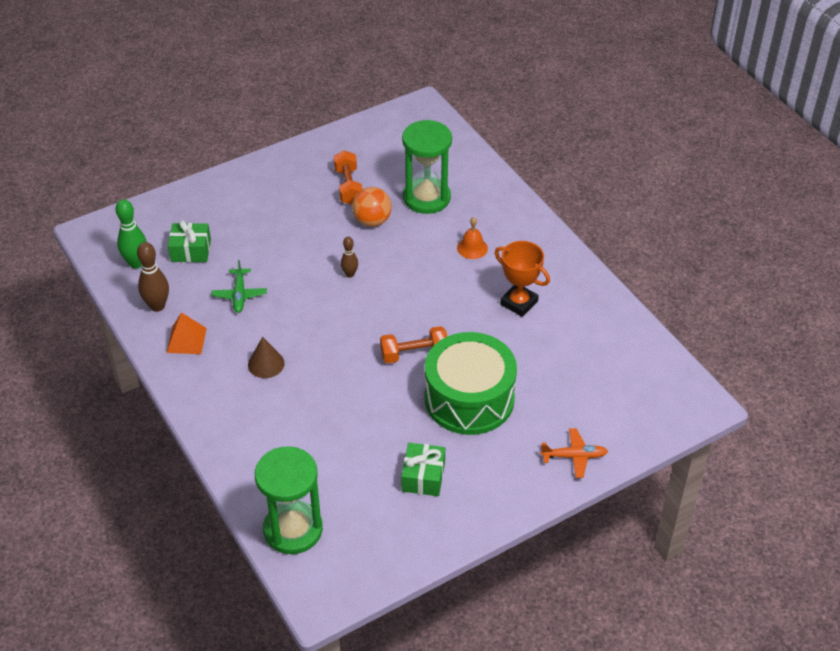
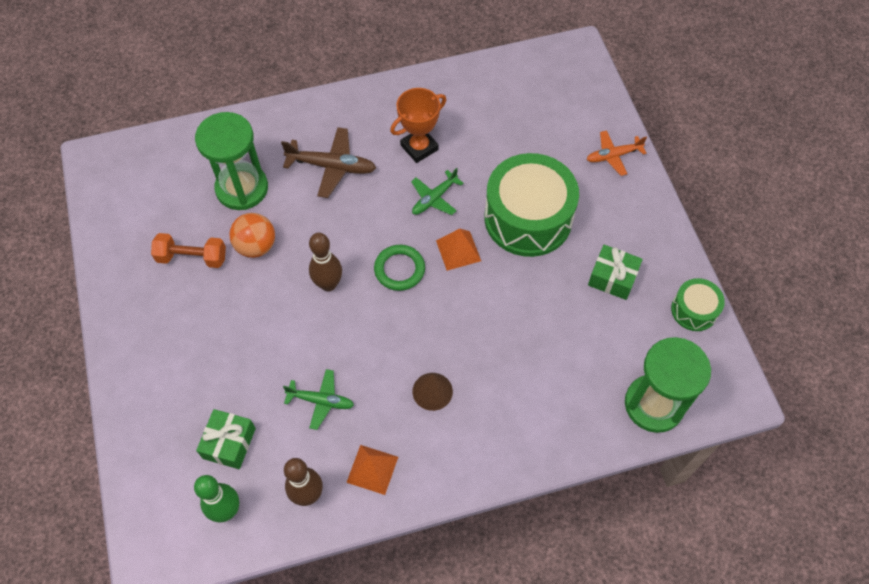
camera: 75 degrees left, 15 degrees up
(350, 274) = (328, 284): brown bowling pin -> brown bowling pin, size x1.67
(380, 317) = (399, 269): none -> green ring
(407, 551) = (694, 310): none -> green drum
(414, 354) = (458, 250): orange dumbbell -> orange pyramid
(465, 325) = (434, 198): none -> green plane
(472, 248) = (331, 166): orange bell -> brown plane
(574, 456) = (613, 156): orange plane -> orange plane turned 120 degrees counterclockwise

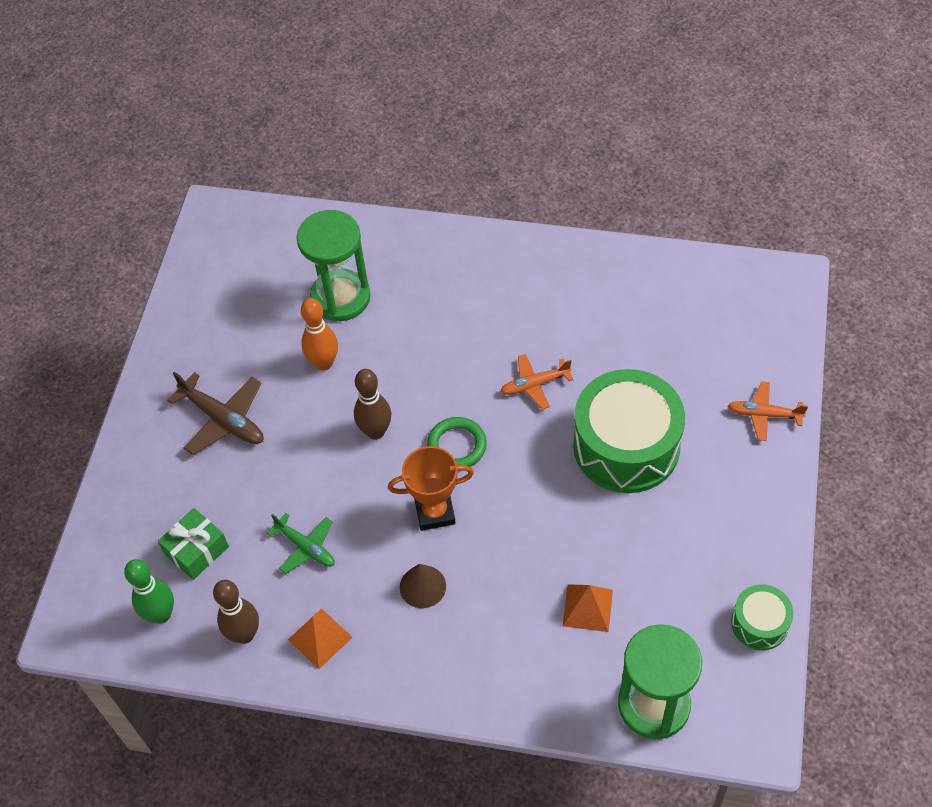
camera: 30 degrees right, 5 degrees down
(192, 257) = (255, 350): orange dumbbell -> none
(256, 246) = (324, 363): orange ball -> orange bowling pin
(331, 166) = (444, 309): brown plane -> brown plane (223, 419)
(419, 147) = (548, 323): orange trophy -> orange trophy (435, 512)
(434, 198) = (535, 384): green plane -> orange plane
(458, 250) = (530, 451): orange pyramid -> orange pyramid (587, 608)
(612, 278) = (685, 549): green gift -> none

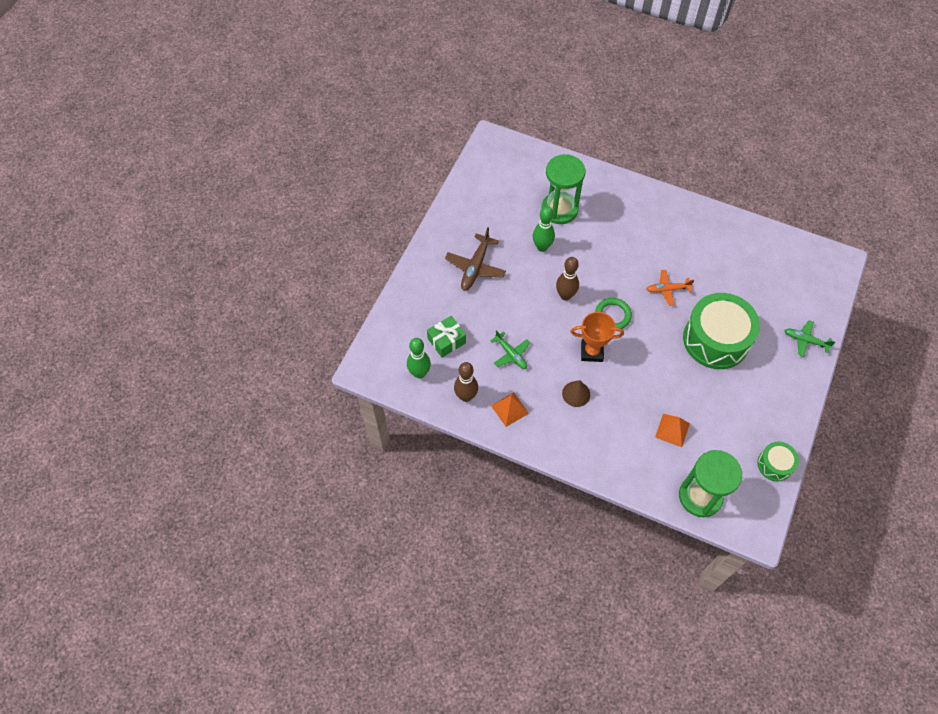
camera: 10 degrees right, 5 degrees up
(223, 419) = (475, 267): brown plane -> brown plane turned 60 degrees clockwise
(324, 363) = (542, 247): orange bowling pin -> green bowling pin
(764, 414) = (805, 340): orange plane -> green plane

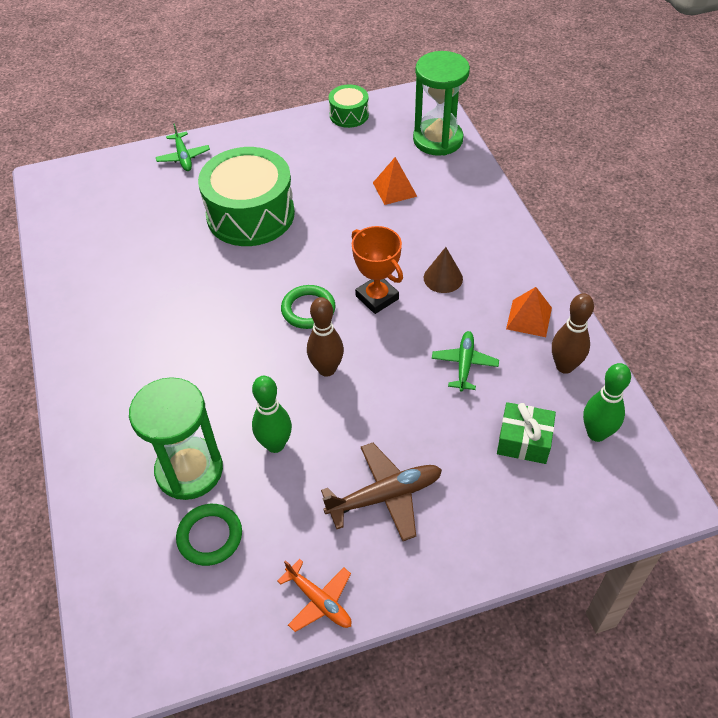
camera: 130 degrees left, 10 degrees down
(519, 197) = (210, 536): none -> green ring
(667, 289) = (221, 285): orange plane -> orange plane (319, 600)

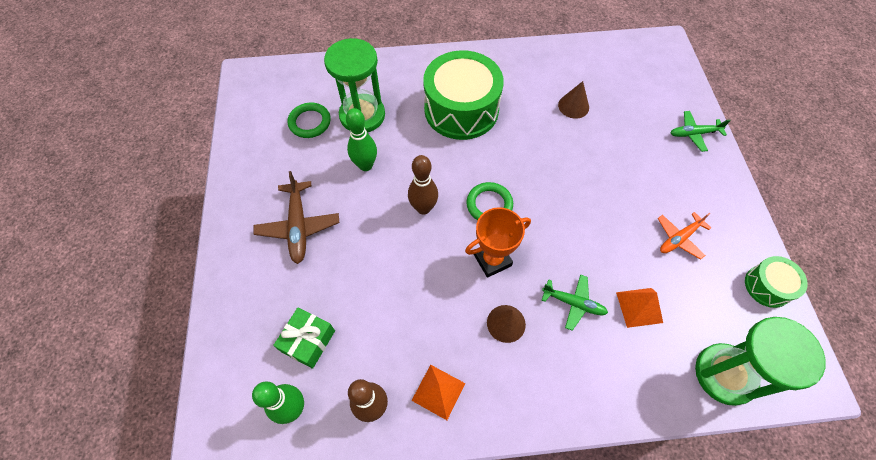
camera: 100 degrees right, 10 degrees up
(152, 251) = (573, 106): none -> brown cone
(250, 214) = (611, 176): green drum -> green drum (461, 109)
(319, 600) = (241, 174): orange plane -> orange plane (679, 238)
(464, 364) = (399, 314): green plane -> green plane (573, 303)

